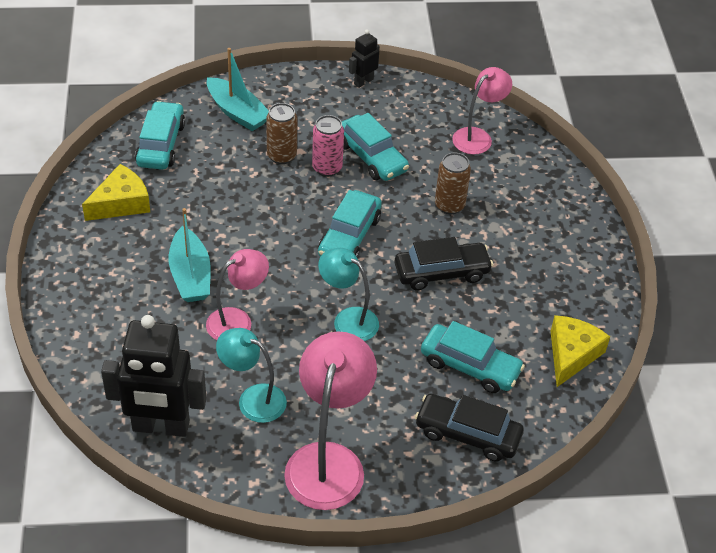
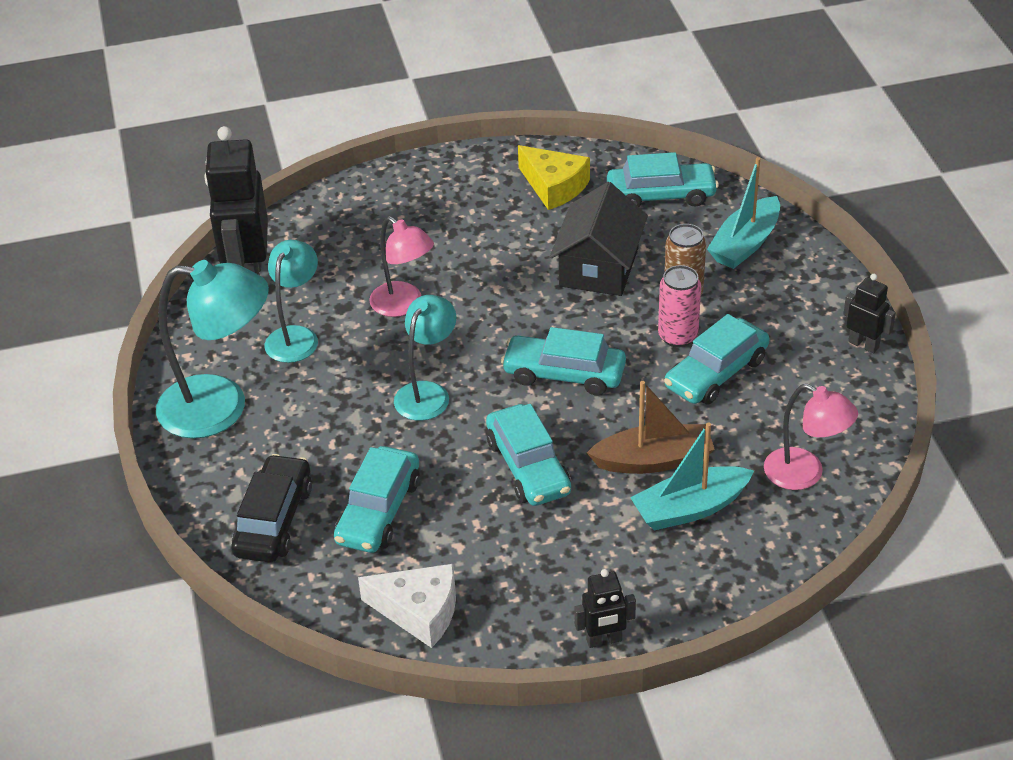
camera: 85 degrees right, 5 degrees down
(190, 275) = (461, 258): turquoise boat -> turquoise boat (690, 508)
(234, 195) = (599, 267): none -> black house
(328, 461) = (221, 407): pink lamp -> turquoise lamp
(441, 272) = (528, 467): black car -> turquoise car
(449, 205) = (653, 460): brown can -> brown boat
(571, 354) = (419, 611): yellow cheese -> white cheese
(607, 261) = (604, 640): none -> black robot

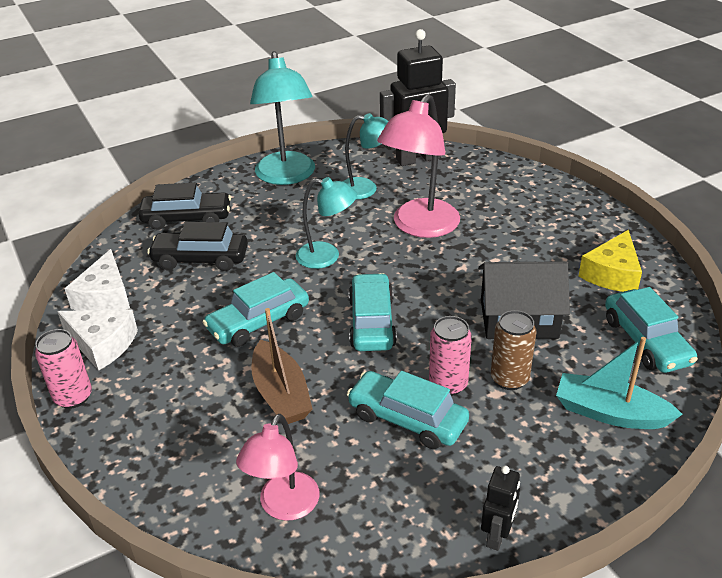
camera: 75 degrees right, 5 degrees down
(378, 511) = (200, 259): turquoise car -> black car
(404, 305) = (419, 227): pink lamp -> pink lamp, size x1.61
(517, 614) = (102, 344): none -> white cheese
(604, 640) = (73, 397): black robot -> pink can
(690, 508) = (225, 427): turquoise boat -> none

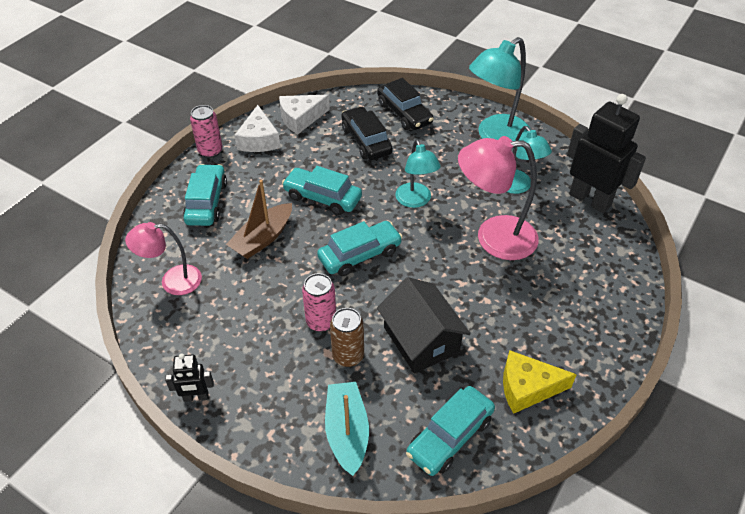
camera: 60 degrees right, 10 degrees up
(407, 419) = (275, 311): turquoise car -> turquoise car (206, 202)

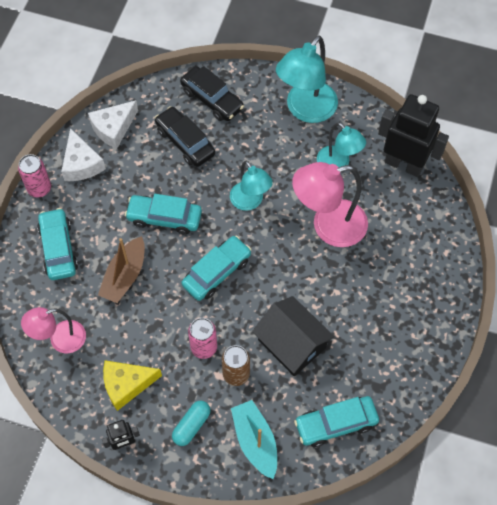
camera: 15 degrees left, 15 degrees up
(279, 397) = (191, 425): none -> turquoise capsule
(450, 436) = (336, 424): turquoise car -> turquoise car turned 45 degrees clockwise
(527, 388) = (386, 366): yellow cheese -> yellow cheese (126, 385)

